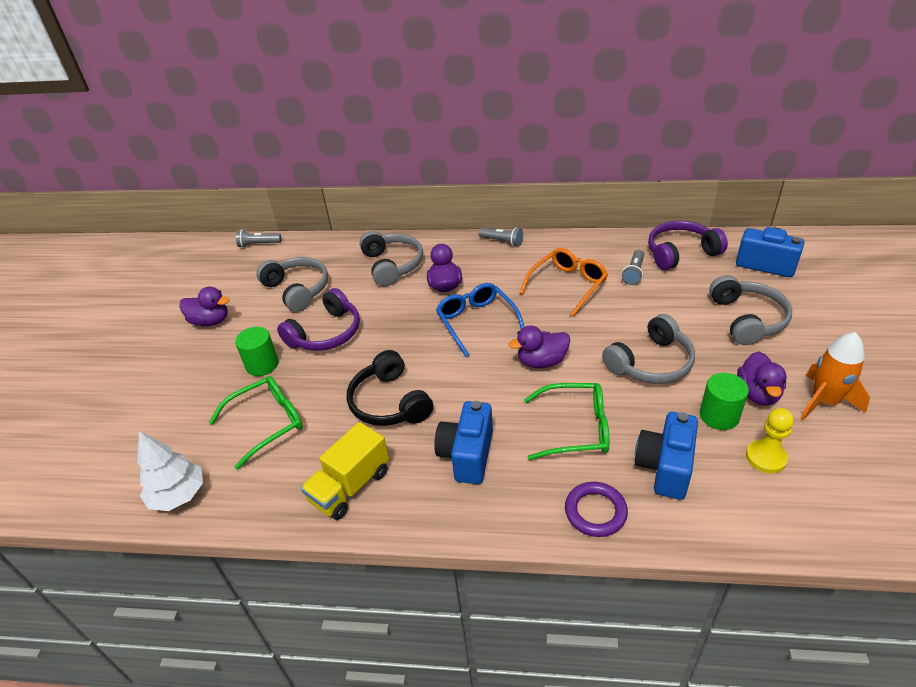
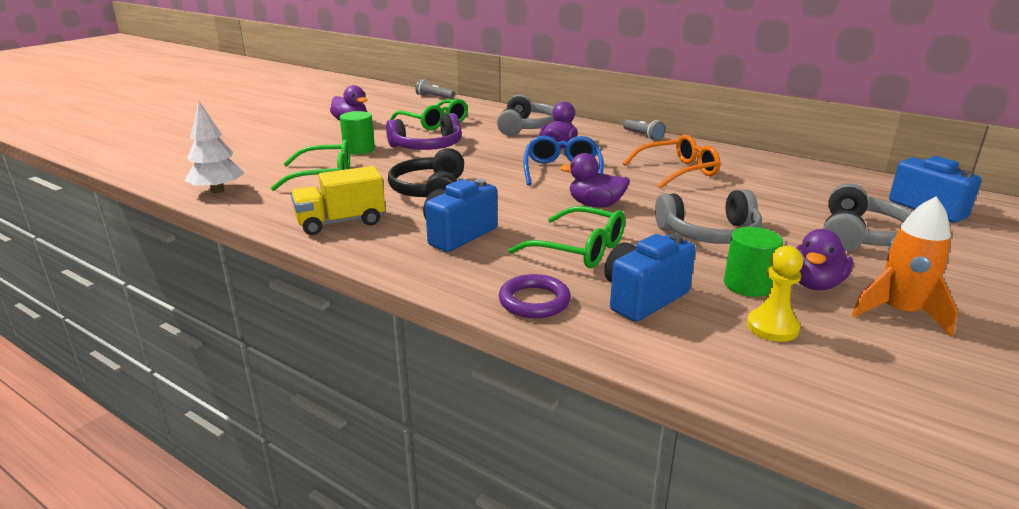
camera: 25 degrees right, 15 degrees down
(297, 290) = (434, 122): grey headphones -> green glasses
(633, 273) = (758, 180): grey flashlight -> none
(681, 253) = (829, 180): purple headphones -> none

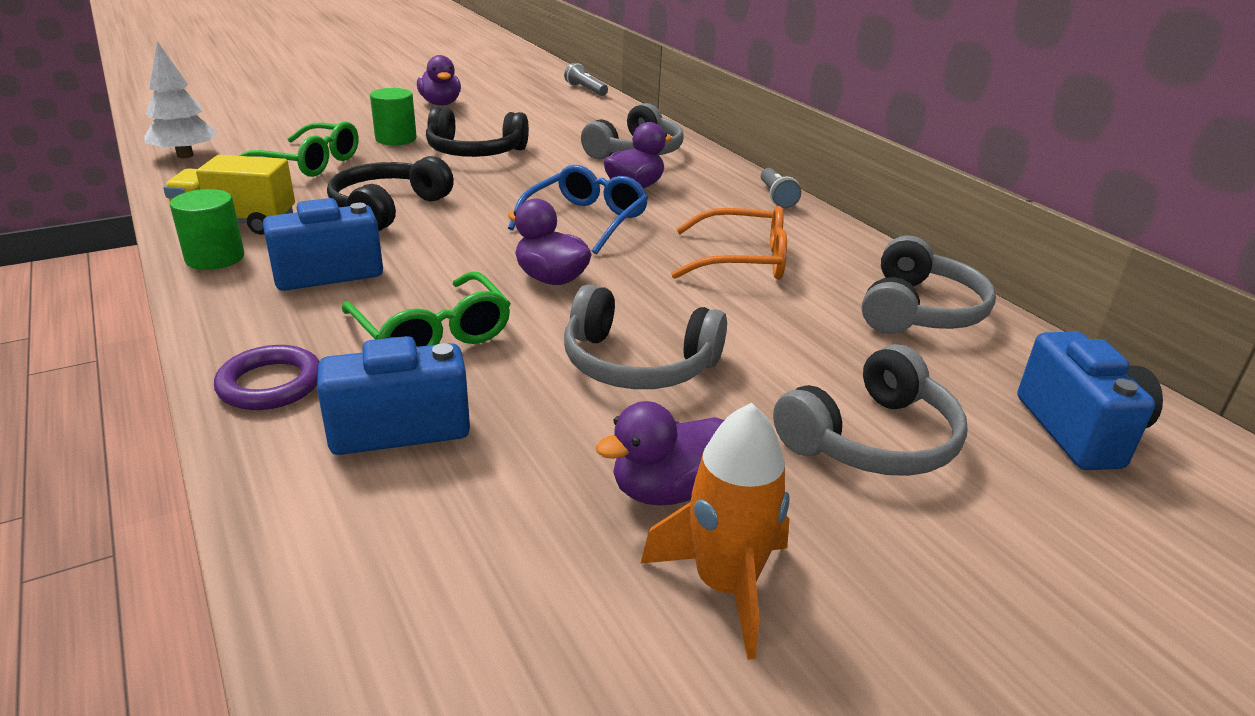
camera: 25 degrees right, 5 degrees up
(427, 147) = (475, 152): purple headphones -> black headphones
(434, 122) = (532, 123): green glasses -> none
(748, 285) = (566, 456): green cylinder -> green cylinder (215, 258)
(772, 327) = (496, 531): yellow pawn -> none
(794, 175) = (918, 310): none -> grey headphones

